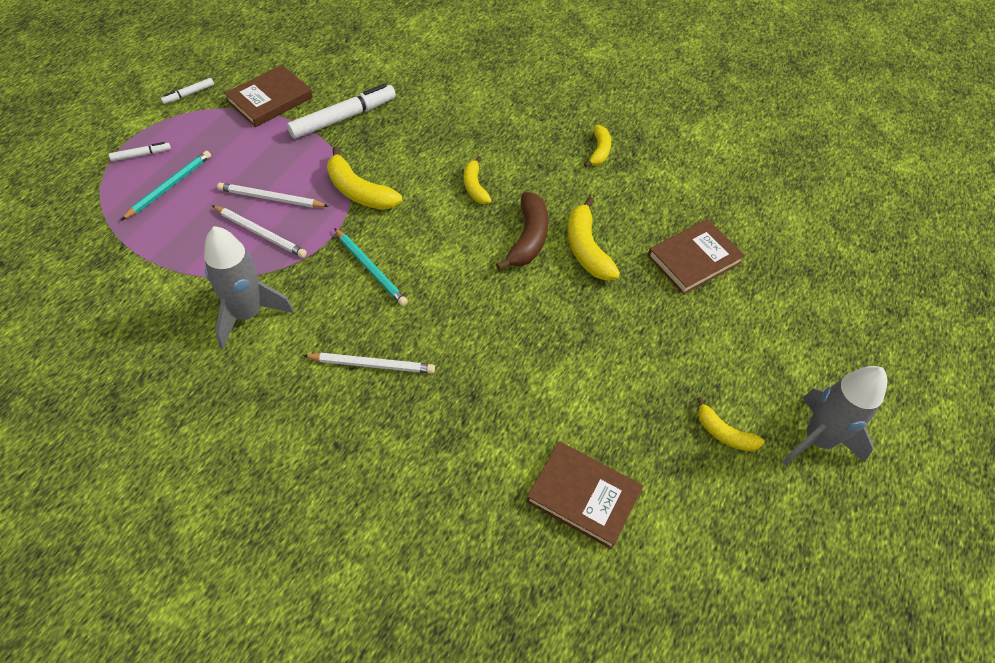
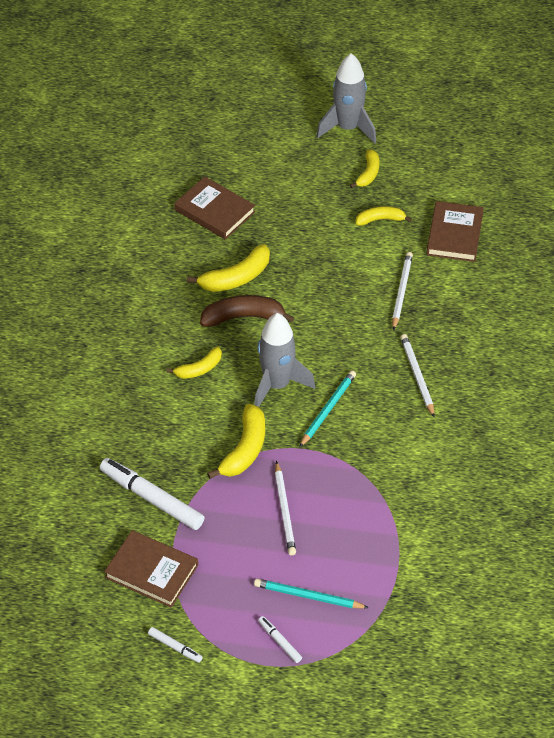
camera: 105 degrees left, 5 degrees down
(248, 314) = (414, 472): grey rocket -> grey rocket (277, 385)
(260, 233) = (328, 500): white pencil -> white pencil (401, 291)
(599, 151) = (111, 294): yellow banana -> yellow banana (380, 219)

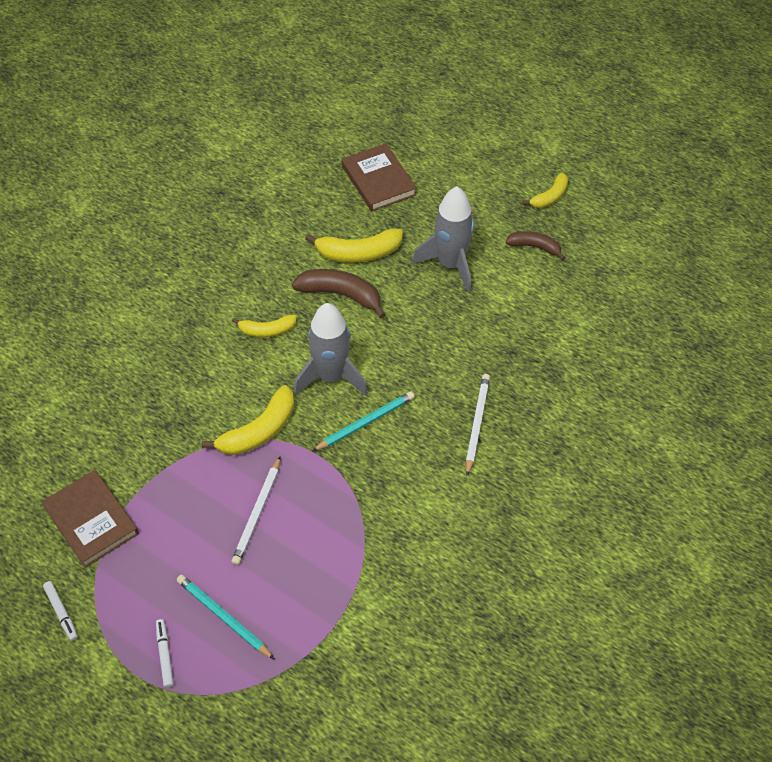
camera: 25 degrees right, 5 degrees up
(152, 498) = (140, 444): white marker -> none
(348, 128) = (556, 145): grey rocket -> grey rocket (450, 264)
(380, 219) = (534, 247): yellow banana -> brown banana
(401, 291) = (512, 328): white pencil -> none
(454, 234) = (602, 289): brown book -> none

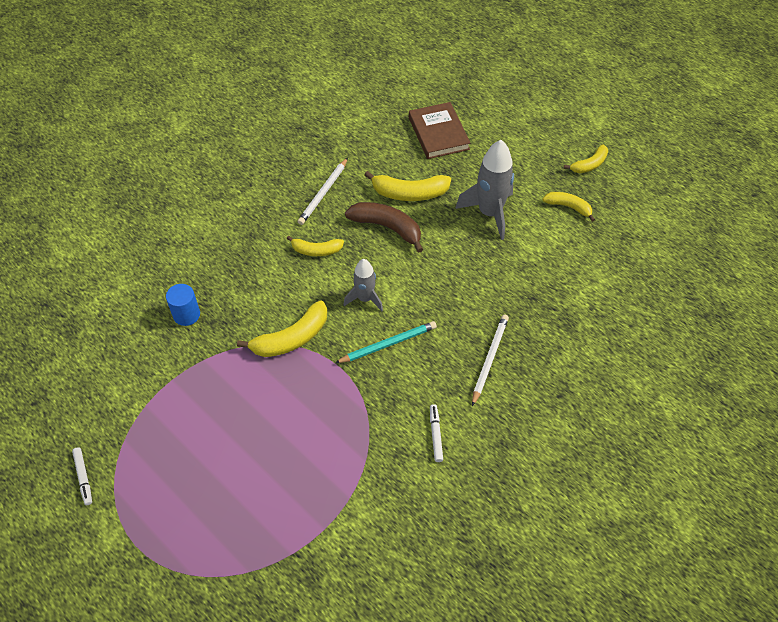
camera: 10 degrees right, 0 degrees up
(91, 520) = (128, 398): brown book -> none
(136, 421) = (186, 315): none -> blue cylinder
(165, 655) = (166, 531): white marker -> white marker (436, 435)
(223, 617) = (225, 505): turquoise pencil -> none
(257, 513) = (275, 412): white pencil -> white pencil (323, 193)
(331, 377) = (365, 299): grey rocket -> grey rocket, size x0.60
(534, 247) = (568, 207): brown banana -> yellow banana

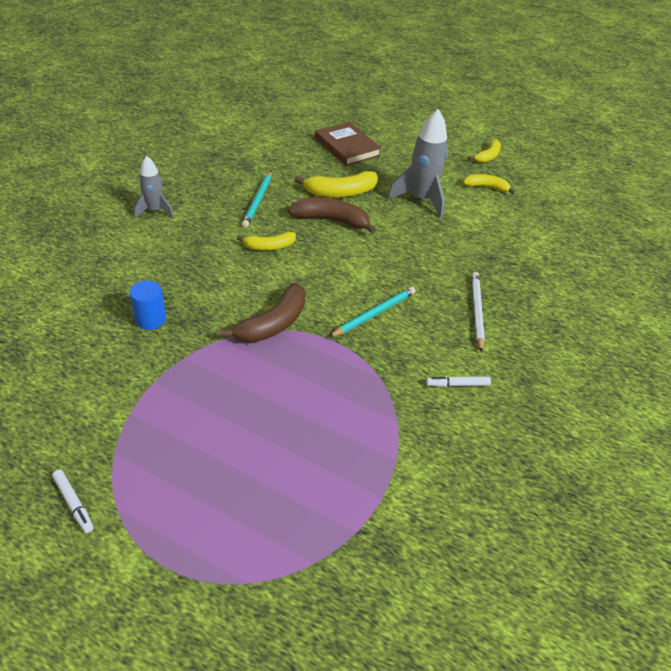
camera: 20 degrees left, 10 degrees down
(291, 338) = (273, 323): yellow banana -> brown banana
(323, 193) = (258, 201): white pencil -> turquoise pencil
(365, 299) = (334, 279): grey rocket -> grey rocket (154, 211)
(436, 435) = (457, 384): white marker -> white marker turned 75 degrees counterclockwise

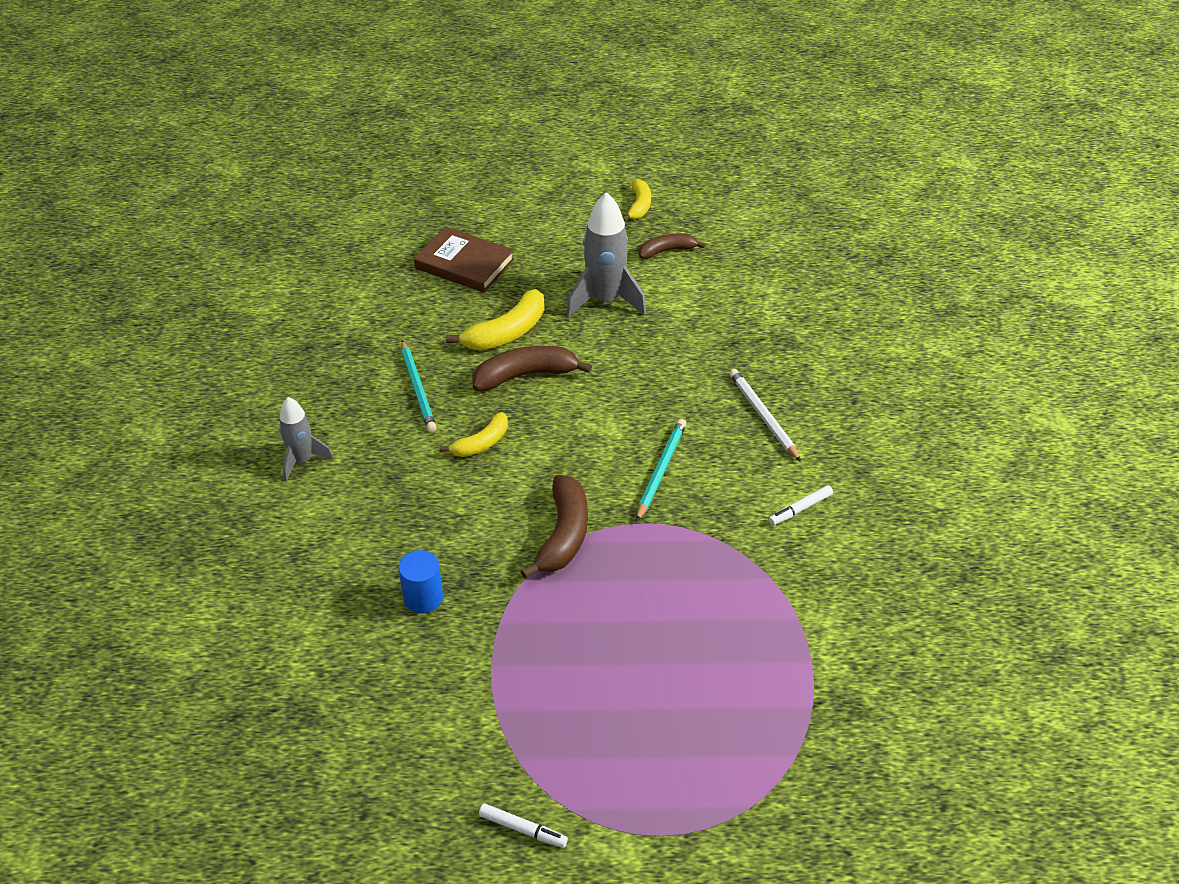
camera: 25 degrees left, 0 degrees up
(486, 187) = (666, 251): yellow banana -> brown banana

